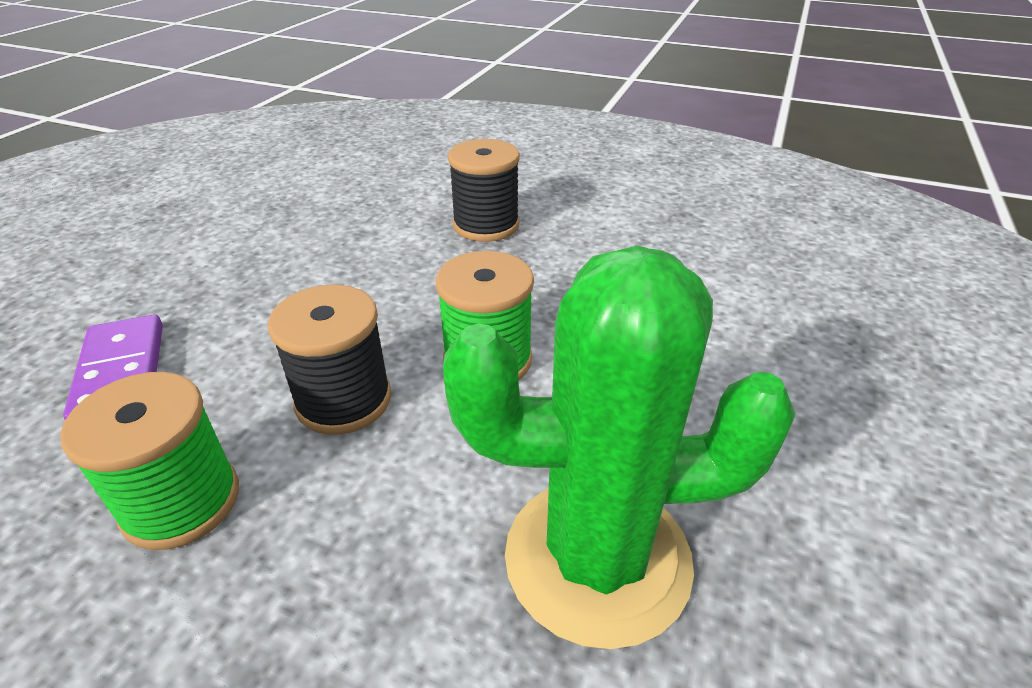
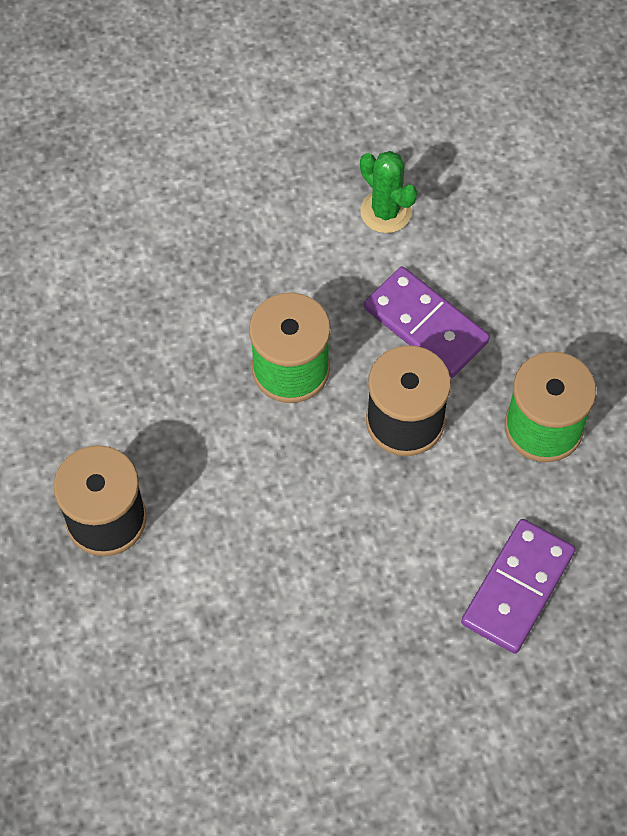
camera: 130 degrees left, 25 degrees up
(412, 487) = (426, 325): none -> purple domino
(597, 558) = (385, 212): green cactus -> green cactus, size x0.45

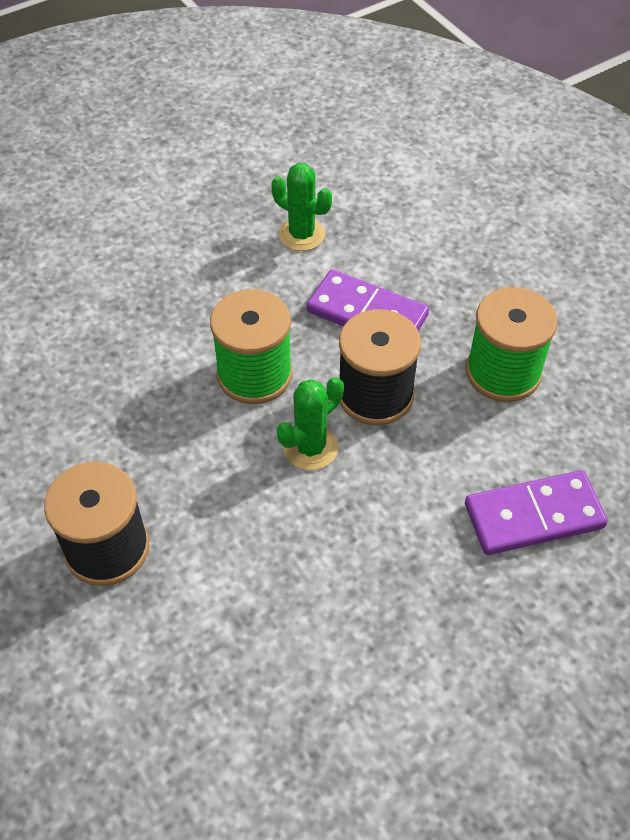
camera: 15 degrees left, 10 degrees down
(323, 463) = (310, 448): none -> green cactus
(518, 588) = (534, 516): purple domino -> purple domino turned 60 degrees clockwise

